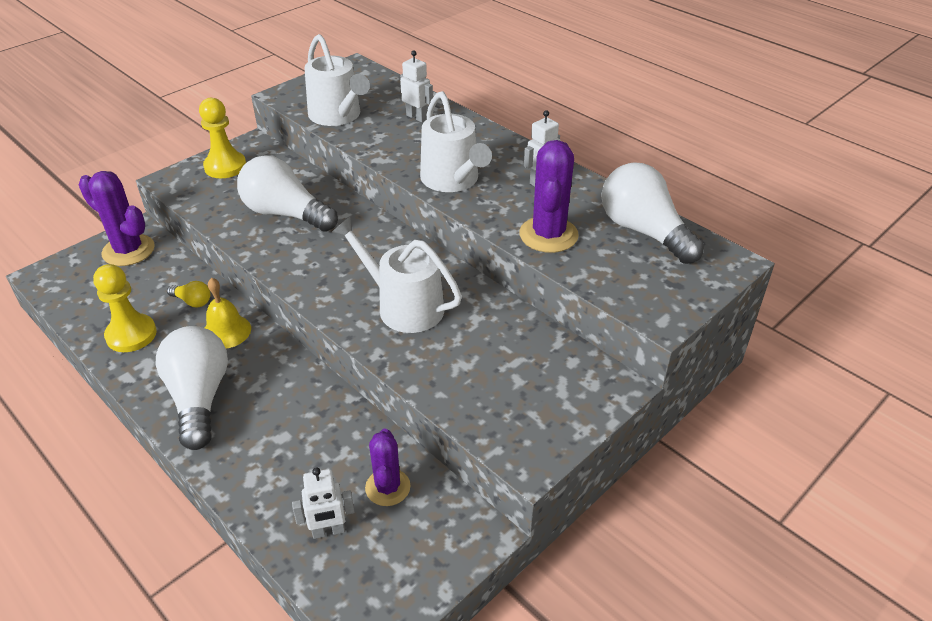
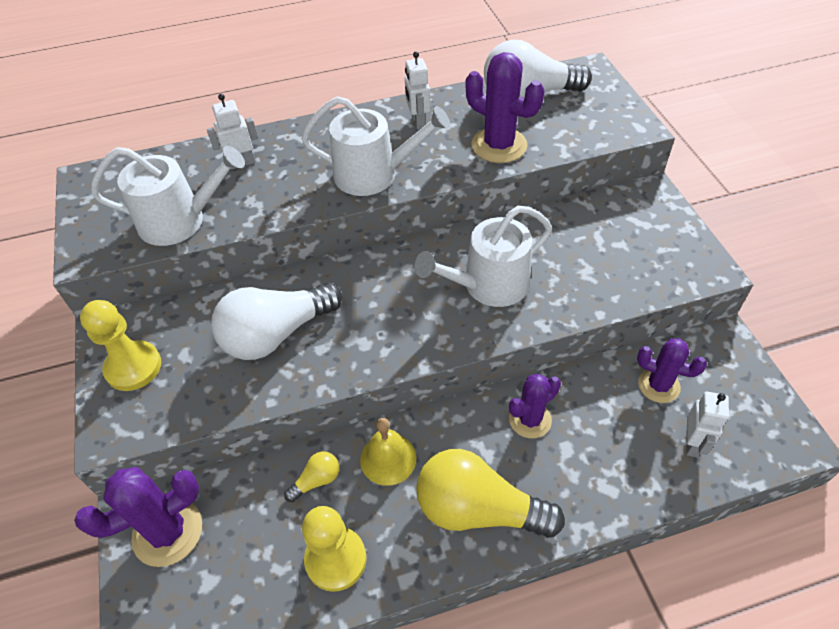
camera: 60 degrees left, 10 degrees up
(199, 398) = (478, 509): white light bulb -> yellow light bulb
(302, 403) = (530, 420): none -> purple cactus

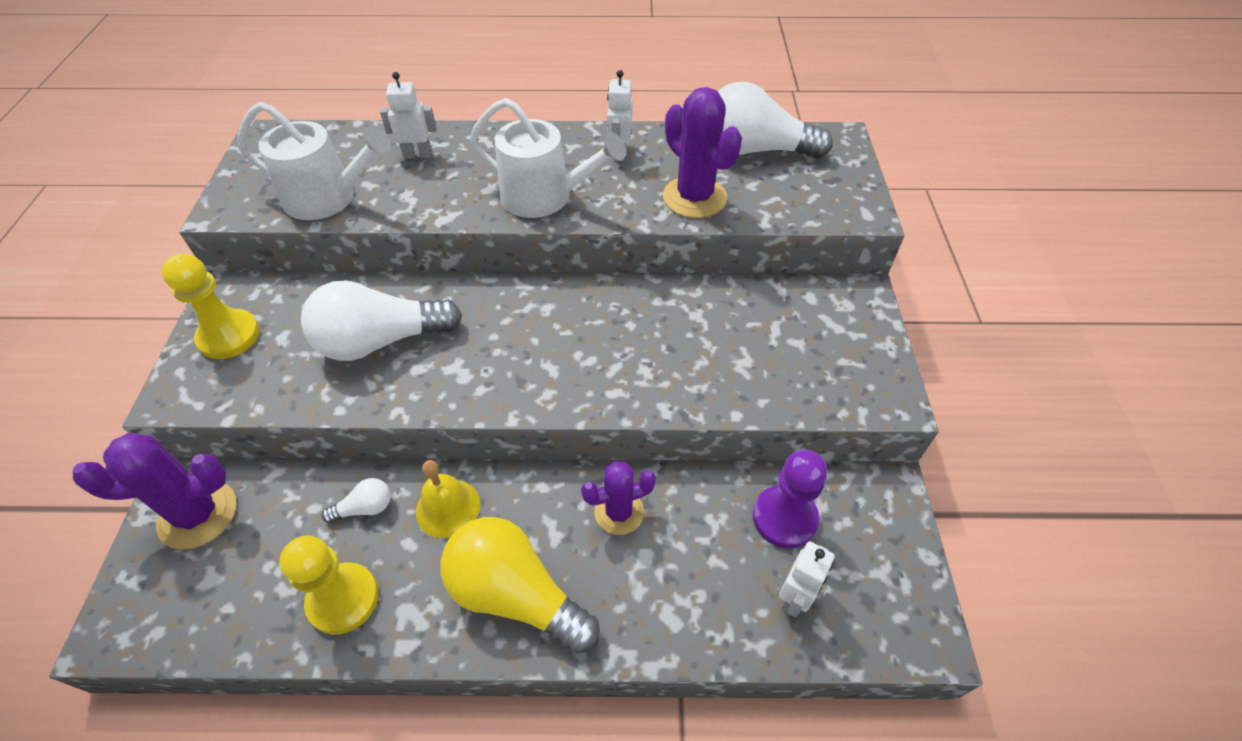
camera: 15 degrees right, 0 degrees up
(316, 480) = (365, 508): yellow light bulb -> white light bulb
(489, 285) = (626, 349): white watering can -> none
(658, 385) = (784, 518): purple cactus -> purple pawn

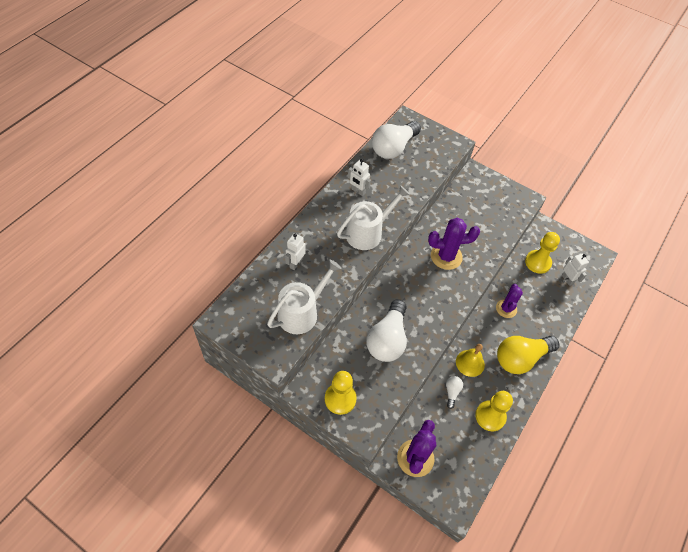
camera: 60 degrees left, 5 degrees up
(694, 197) = (408, 185): purple cactus -> purple cactus (446, 256)
(784, 518) = (537, 262): purple pawn -> yellow pawn

